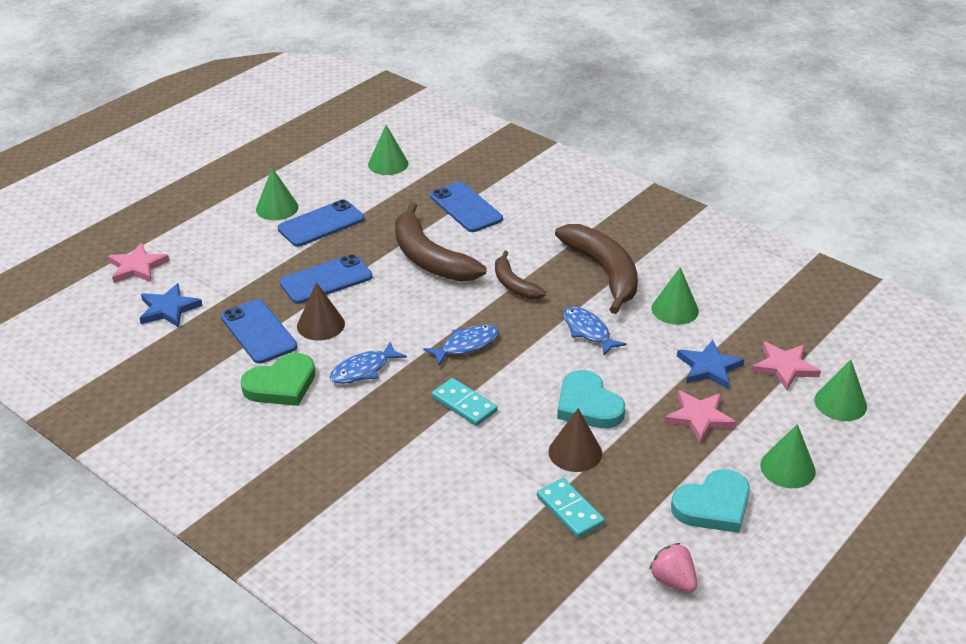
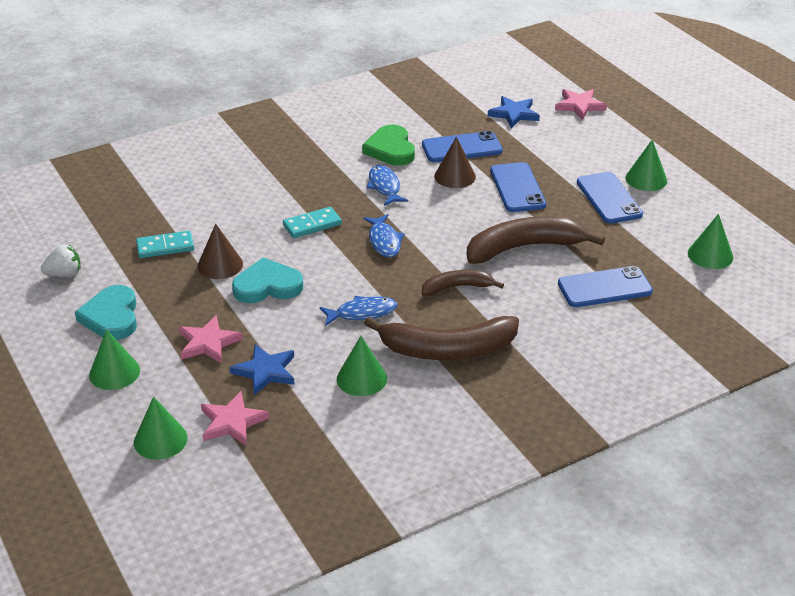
camera: 110 degrees right, 0 degrees up
(673, 581) = (64, 274): pink strawberry -> white strawberry

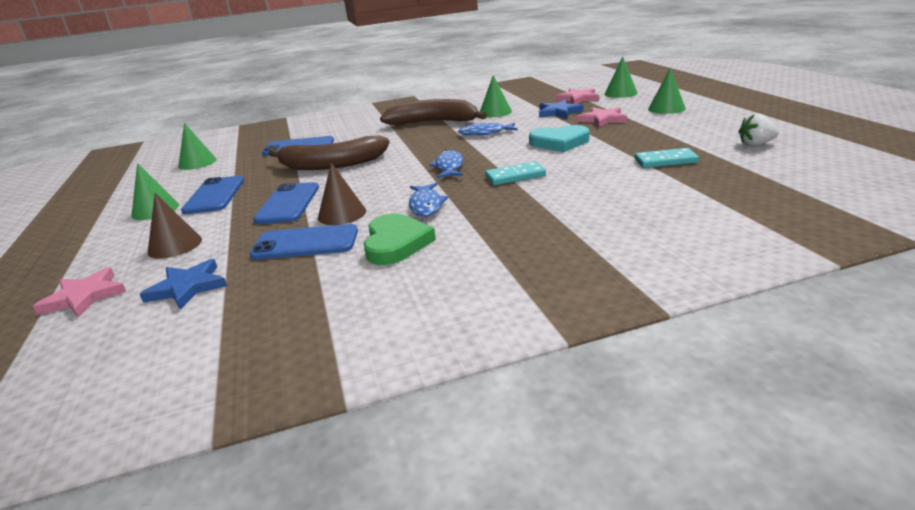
camera: 165 degrees left, 10 degrees down
(111, 317) = (688, 127): turquoise heart -> none
(220, 265) = (605, 152): brown cone -> brown cone (175, 245)
(457, 287) = (405, 145): brown banana -> none

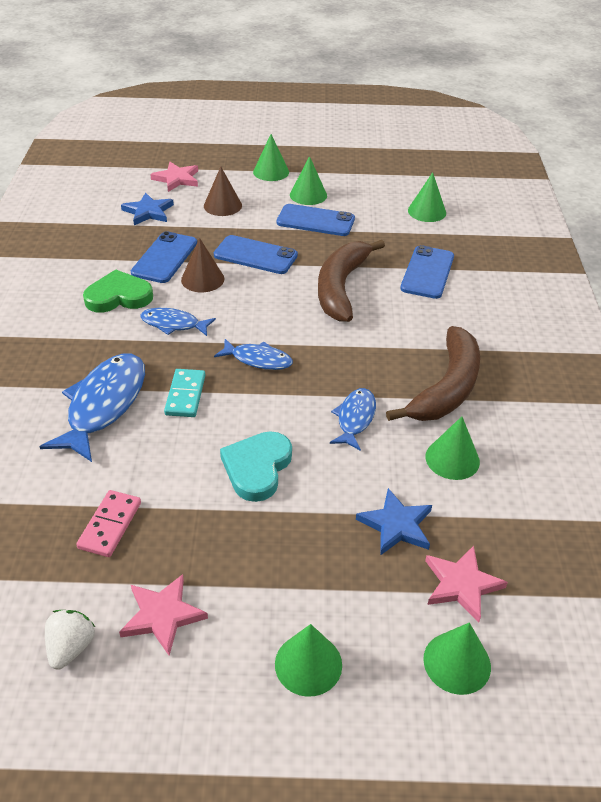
camera: 105 degrees right, 15 degrees up
(86, 241) = (271, 172): none -> green cone
(396, 243) = (118, 296): green heart -> green heart turned 150 degrees clockwise
(561, 198) = (104, 405): none -> blue fish
(602, 119) = (316, 554): pink star -> pink star (162, 615)
(665, 161) = (110, 525): turquoise domino -> pink domino

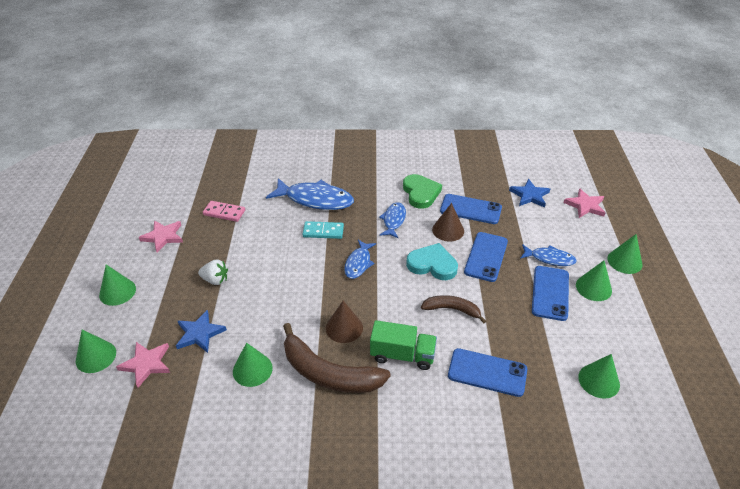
camera: 90 degrees right, 0 degrees up
(71, 647) = (155, 209): white strawberry -> white strawberry (215, 280)
(222, 205) = (554, 234): brown cone -> brown cone (344, 327)
(257, 468) = (257, 267): turquoise heart -> turquoise heart (432, 264)
(341, 287) = (452, 309): brown banana -> brown banana, size x0.56
(355, 418) = (297, 315): blue fish -> blue fish (549, 258)
(412, 328) = (402, 355): none -> green truck

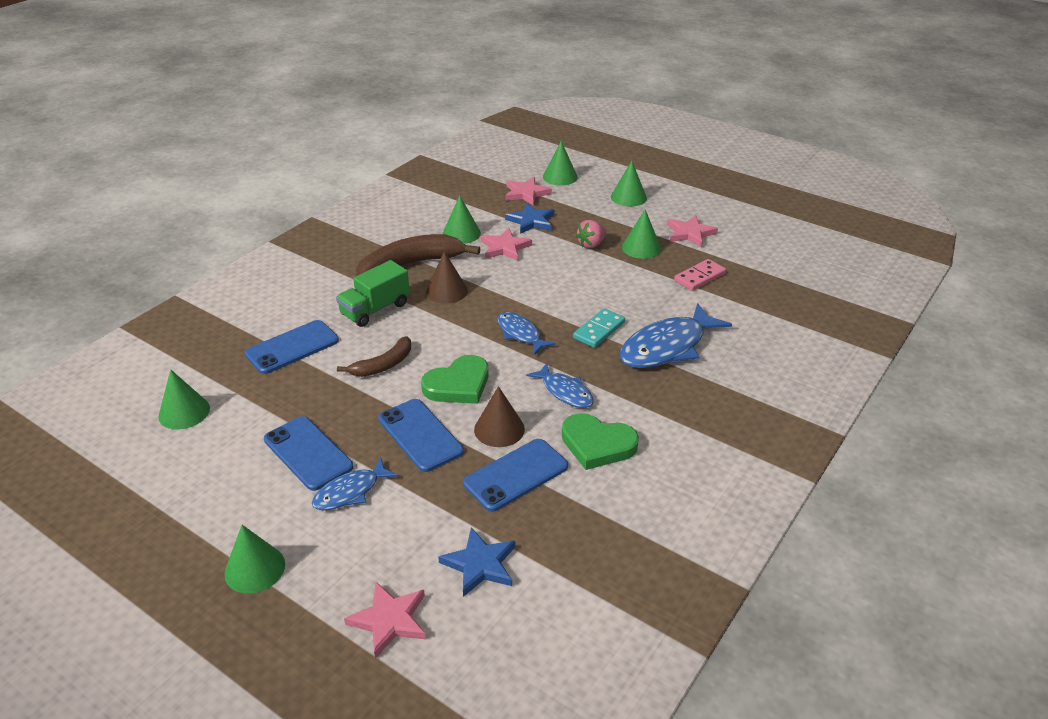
camera: 125 degrees right, 5 degrees down
(215, 280) = (591, 244): white strawberry -> pink strawberry
(256, 328) = (505, 247): none -> pink star
(432, 264) = (458, 385): turquoise heart -> green heart
(593, 287) = (265, 498): green cone -> green cone (641, 248)

